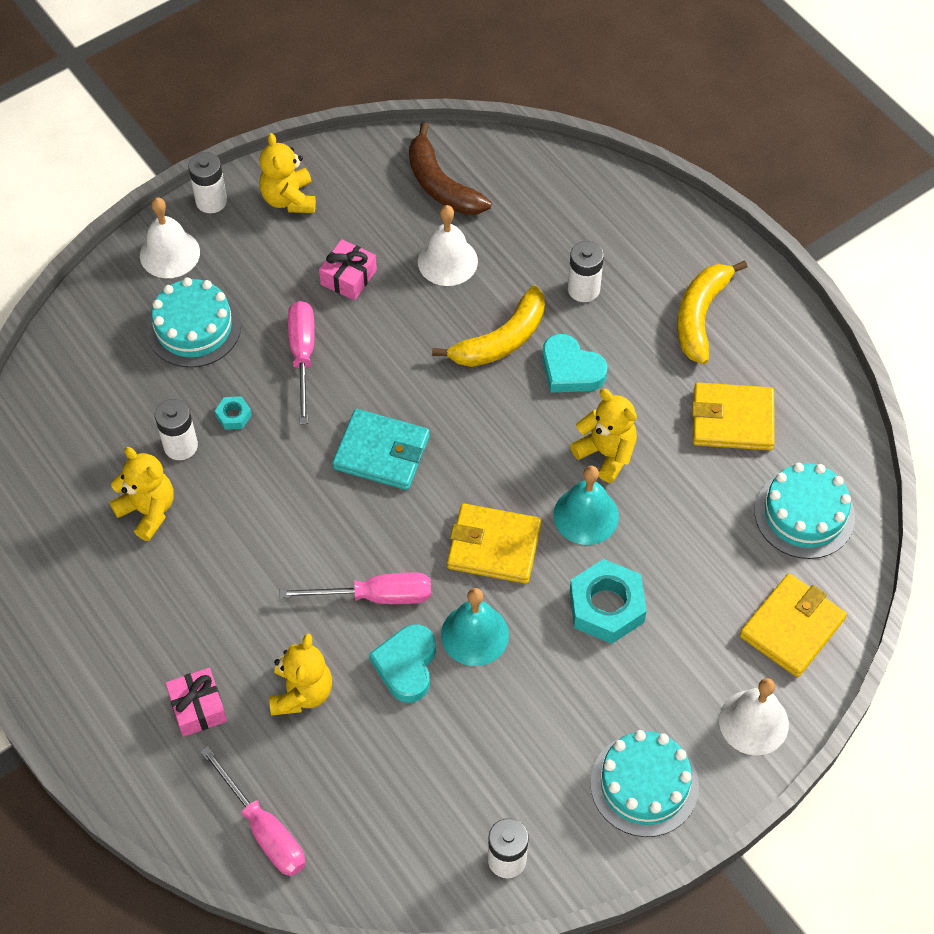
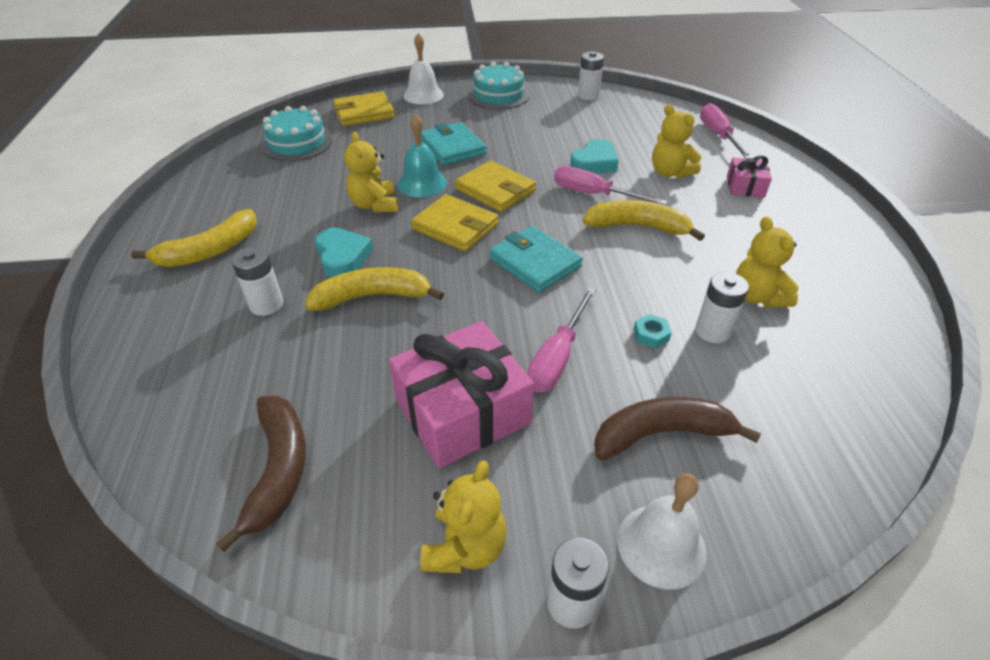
camera: 150 degrees left, 15 degrees down
(194, 328) = (661, 433): turquoise cake -> brown banana
(301, 561) = (638, 227): none -> yellow banana
(301, 692) = (670, 172): yellow teddy bear -> yellow teddy bear turned 75 degrees counterclockwise
(348, 277) = (462, 411): pink gift -> pink gift, size x1.97
(447, 261) = (353, 381): white bell -> none
(475, 634) = (541, 161): turquoise bell -> none
(606, 606) = (452, 147): turquoise nut -> turquoise wallet
(732, 419) = (274, 191): yellow wallet -> yellow wallet (455, 226)

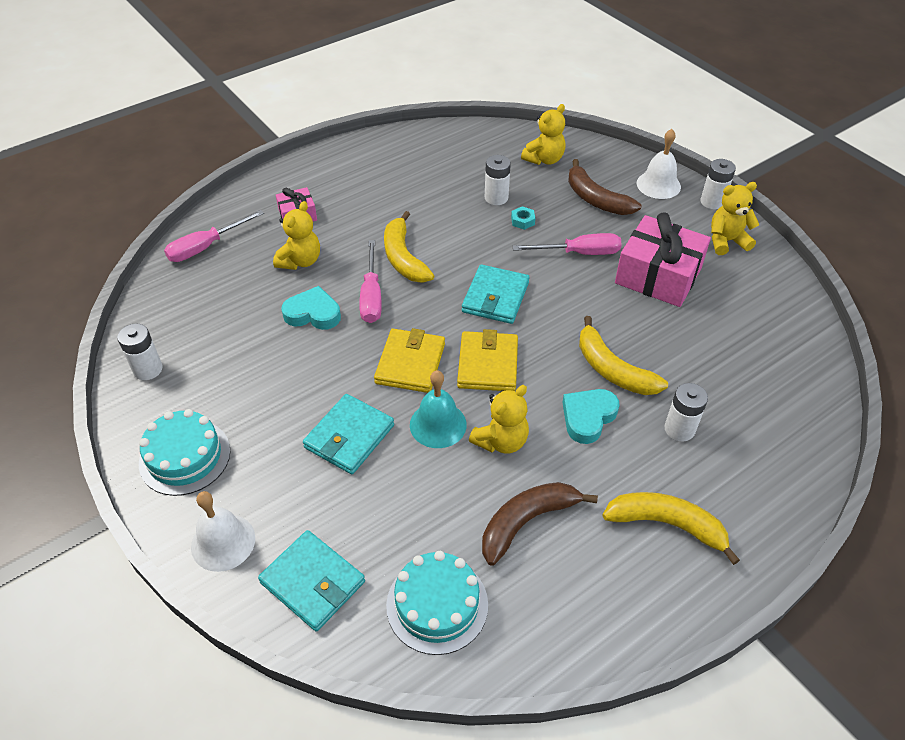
camera: 120 degrees left, 5 degrees up
(279, 470) = (770, 330): brown banana -> brown banana (527, 521)
(364, 112) = (312, 582): yellow wallet -> turquoise wallet
(757, 296) = (445, 186): yellow teddy bear -> yellow teddy bear (544, 159)

